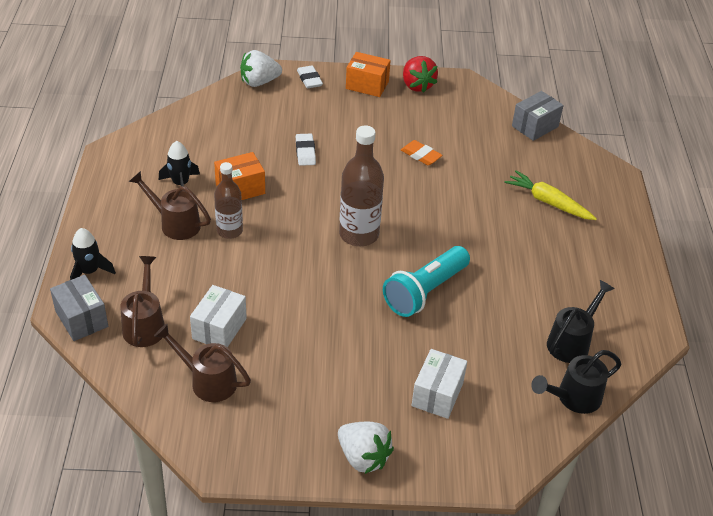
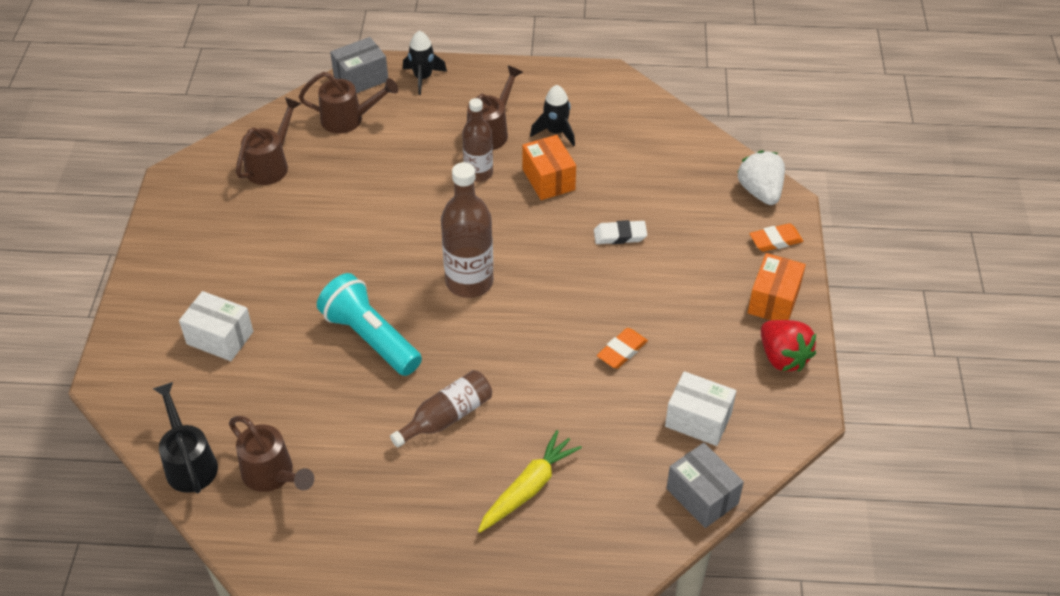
camera: 95 degrees right, 5 degrees up
(219, 329) = (336, 170): white box -> white box (698, 420)
(309, 79) = (775, 240): white eraser -> orange eraser
(363, 457) = (156, 274): white strawberry -> none
(417, 85) = (783, 357): red strawberry -> red strawberry turned 105 degrees counterclockwise
(496, 244) = (446, 417): none -> brown bottle
(571, 342) = (272, 475): black watering can -> brown watering can

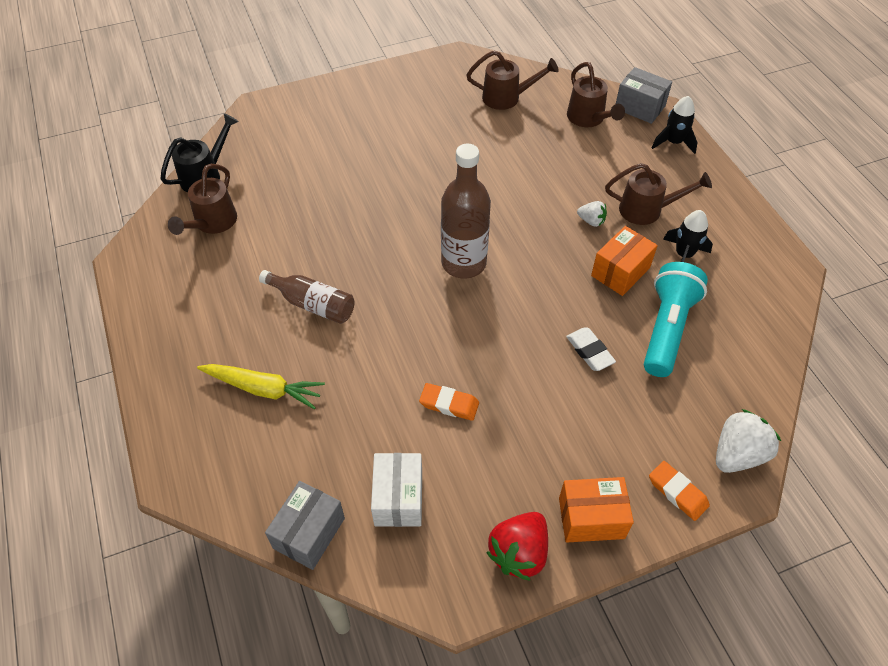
camera: 65 degrees right, 5 degrees up
(220, 338) = (323, 143): white box -> none
(370, 338) = (368, 225): turquoise flashlight -> turquoise flashlight (667, 329)
(478, 173) = (591, 221): brown bottle -> white strawberry

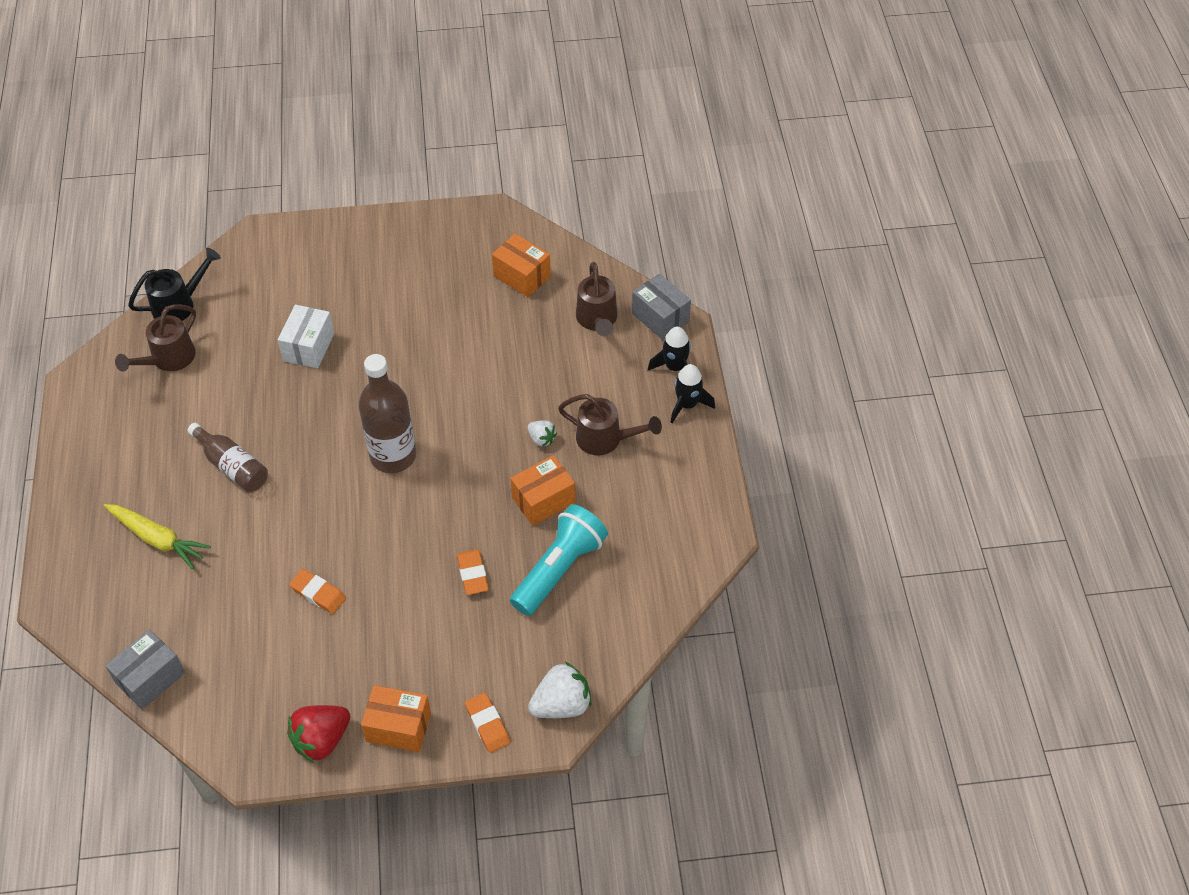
camera: 15 degrees right, 0 degrees up
(398, 498) = (238, 667): white box -> white box (309, 347)
(507, 98) = (522, 276): brown watering can -> orange box
(589, 351) = (473, 574): white eraser -> orange eraser
(683, 255) = (617, 497): black rocket -> black rocket (687, 405)

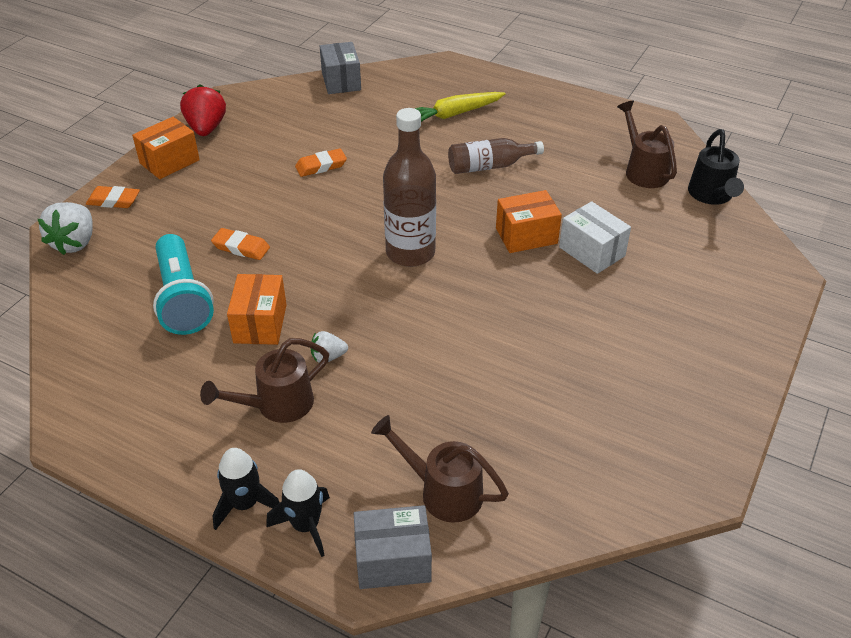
camera: 125 degrees right, 10 degrees down
(522, 276) = (570, 457): orange box -> orange box (526, 236)

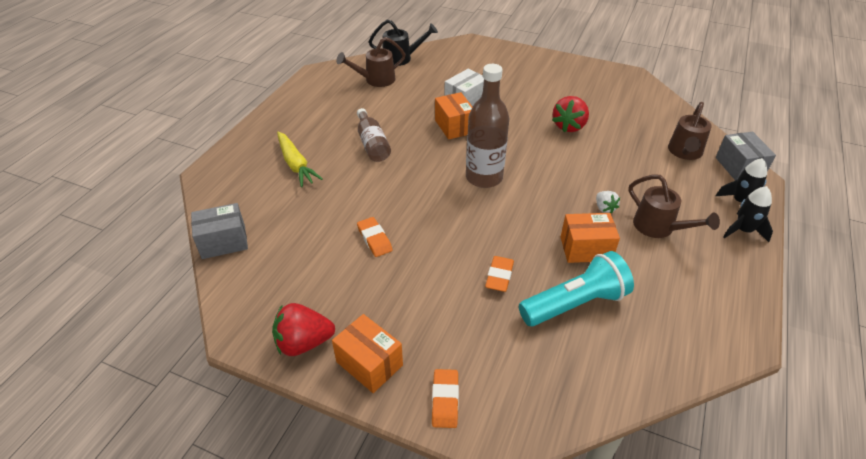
camera: 95 degrees left, 0 degrees up
(75, 243) = (522, 417): white strawberry -> none
(525, 356) = (569, 126): none -> red strawberry

